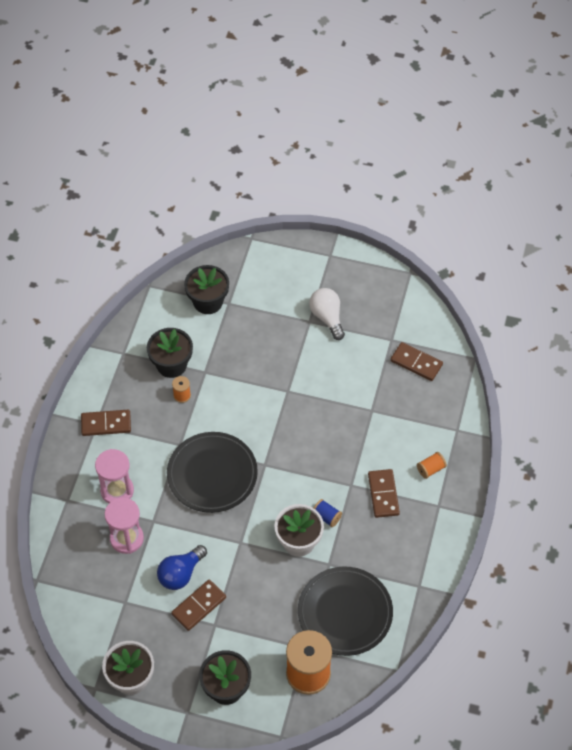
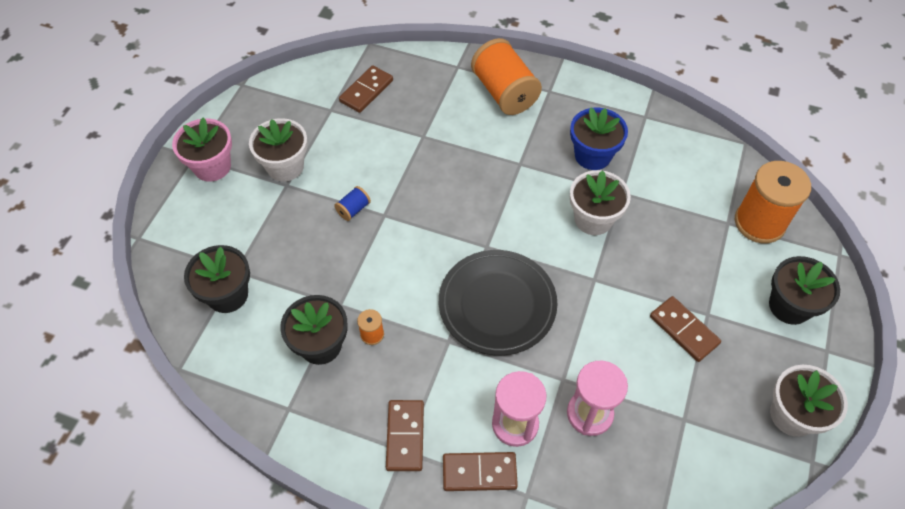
camera: 85 degrees left, 0 degrees up
(181, 574) = (640, 349): blue light bulb -> none
(321, 269) = (212, 166): none -> pink flower pot
(326, 517) = (561, 190): blue spool -> blue spool (353, 209)
(327, 317) = (285, 166): white light bulb -> white flower pot
(345, 613) = (682, 183): black plate -> none
(367, 541) = (592, 155): none -> blue flower pot
(383, 494) = (533, 135): brown domino -> brown domino (479, 472)
(431, 469) = (504, 92): orange spool -> orange spool, size x2.31

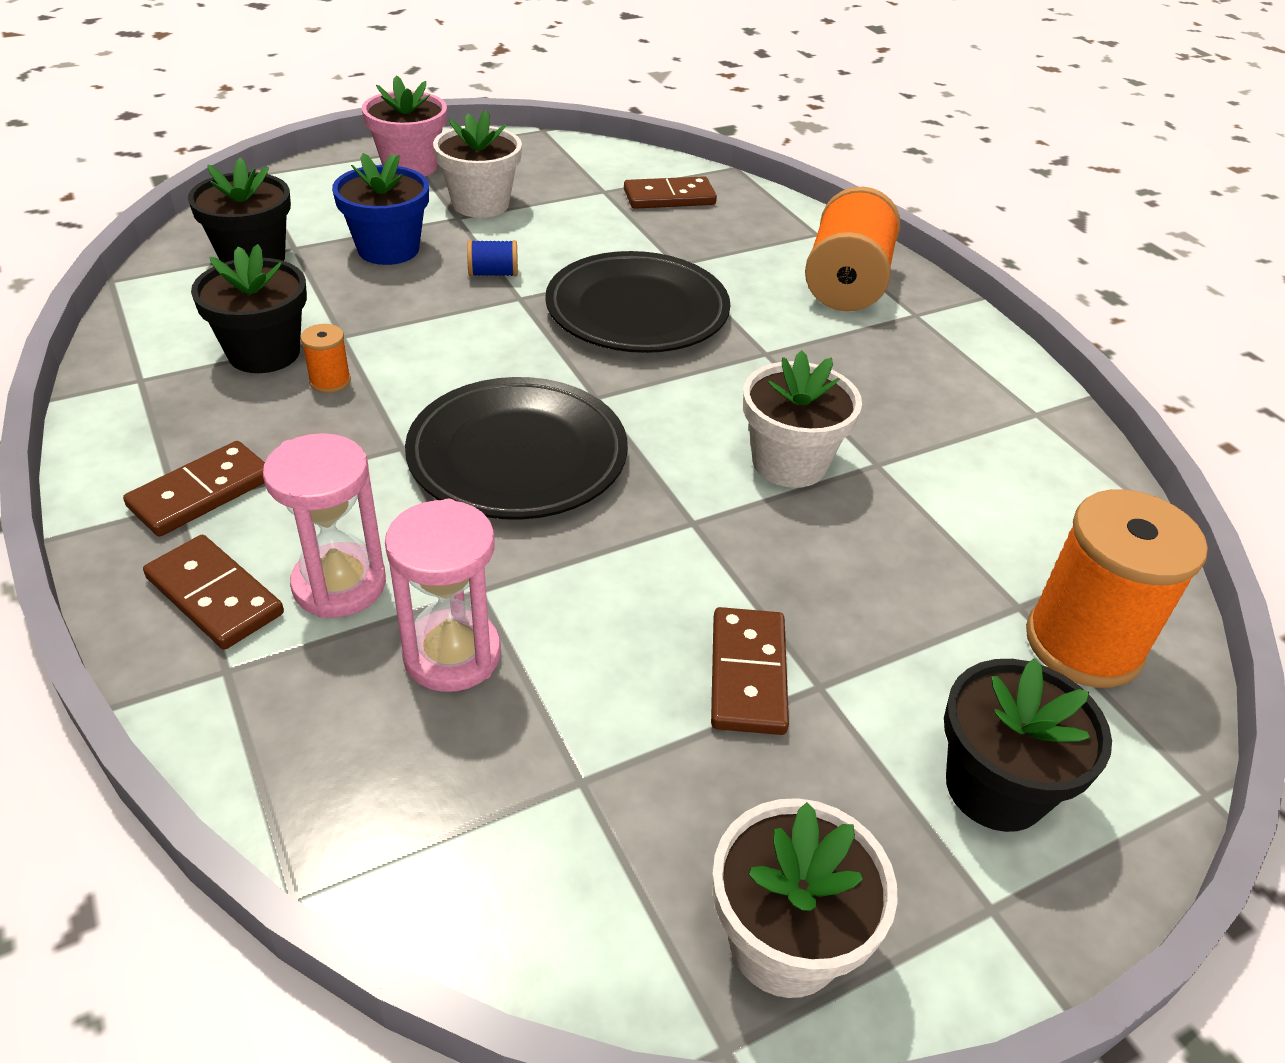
camera: 40 degrees right, 15 degrees down
(442, 181) = (637, 311): none -> black plate
(592, 155) = (887, 404): blue flower pot -> blue flower pot (388, 249)

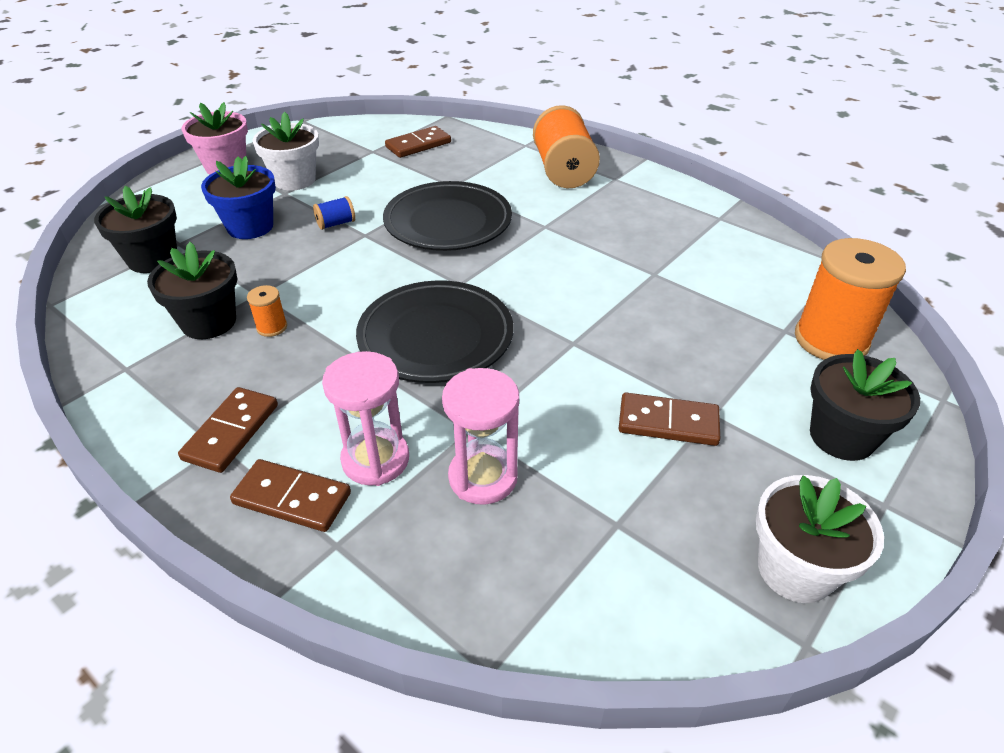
camera: 20 degrees left, 0 degrees up
(747, 674) = (668, 423): brown domino -> brown domino turned 60 degrees counterclockwise
(789, 463) = (604, 288): white flower pot -> none

